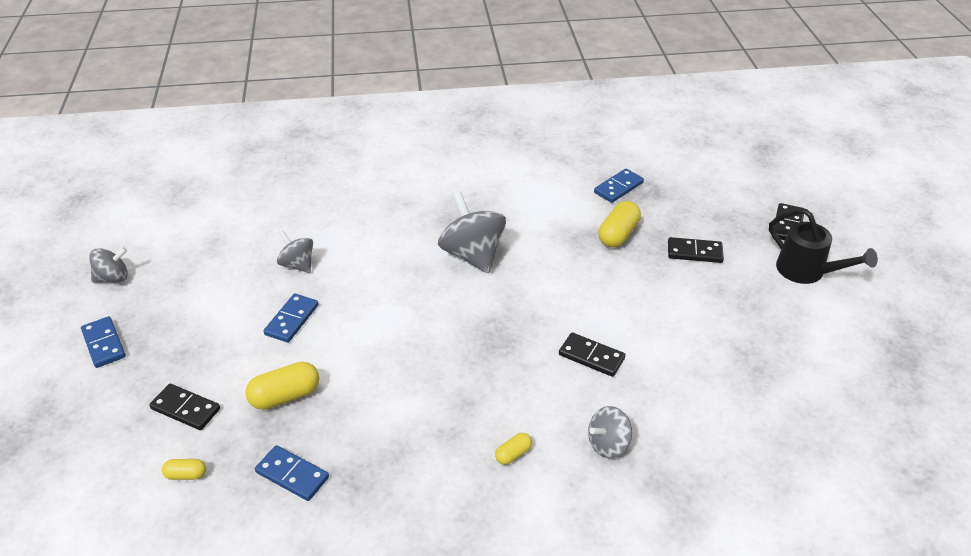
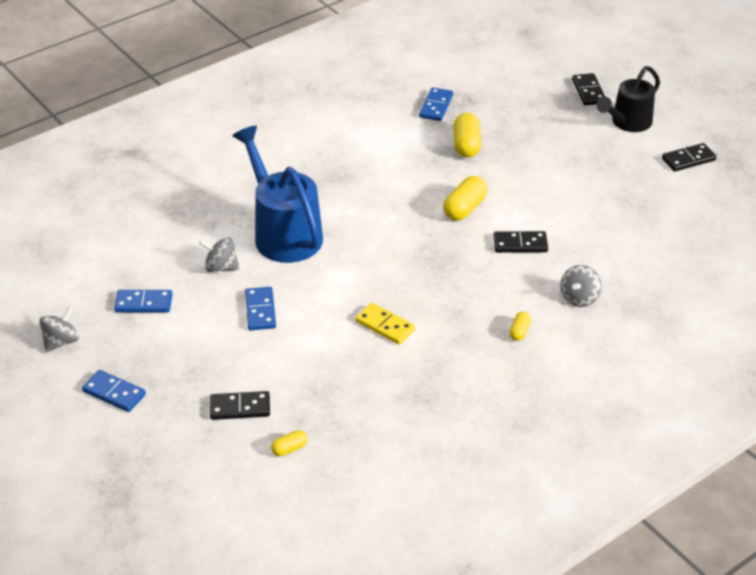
camera: 30 degrees left, 0 degrees up
(285, 396) = (312, 366): yellow capsule -> yellow capsule (464, 208)
(292, 475) = (372, 413): blue domino -> blue domino (143, 303)
(378, 253) = (283, 232): none -> blue watering can
(386, 385) = (385, 326): none -> yellow domino
(472, 255) = (363, 204): grey spinning top -> none
(694, 252) = (535, 138): black domino -> black domino (688, 159)
(807, 272) = (627, 123): black watering can -> black watering can turned 120 degrees clockwise

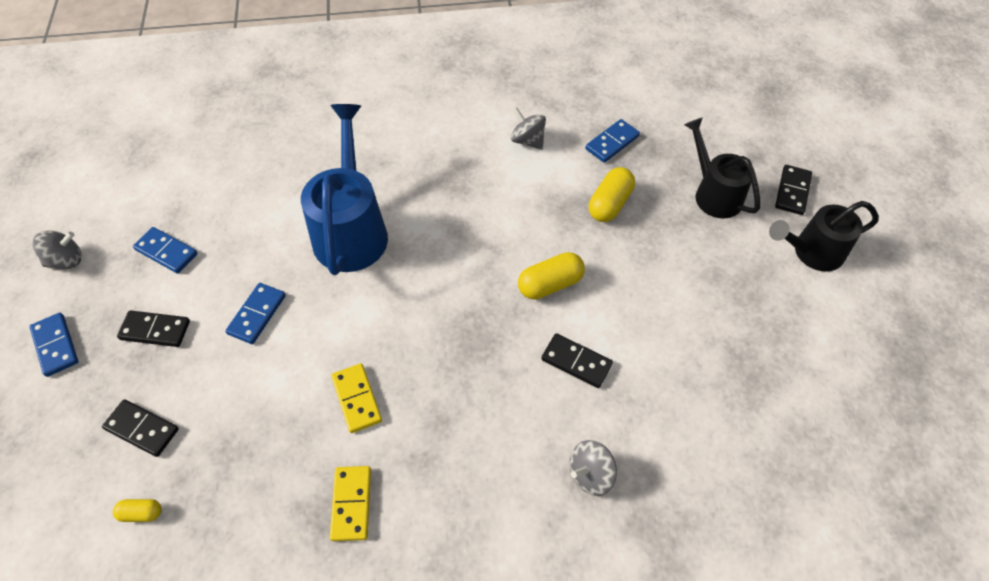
camera: 30 degrees right, 15 degrees up
(221, 267) = (264, 243): grey spinning top -> grey spinning top (527, 140)
(435, 379) = (351, 504): none -> yellow domino
(519, 332) = (489, 487): yellow capsule -> none
(535, 112) = (713, 193): none -> black watering can
(688, 159) = (855, 336): black domino -> black domino (155, 330)

